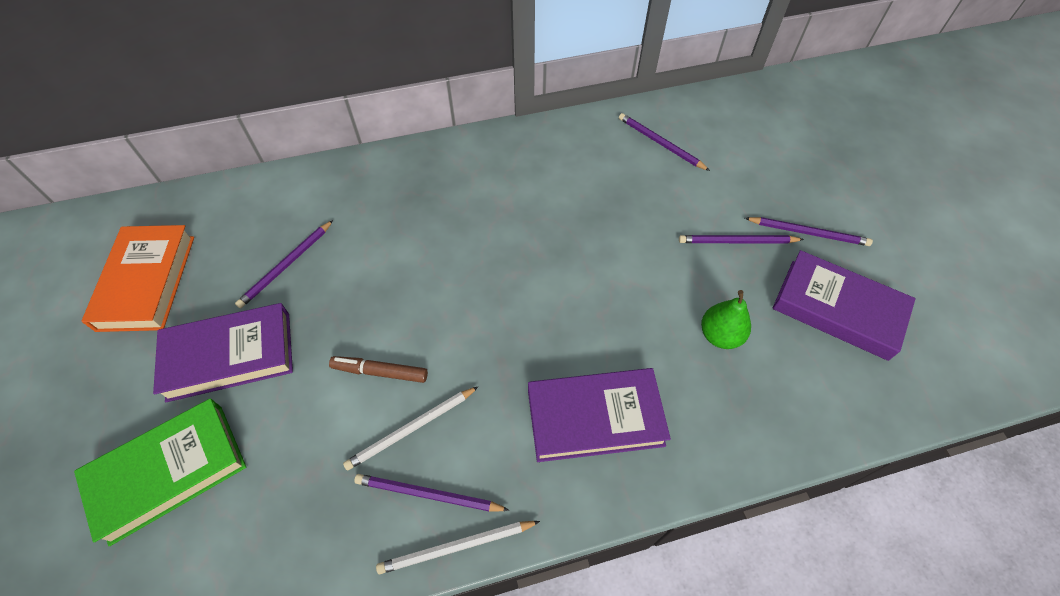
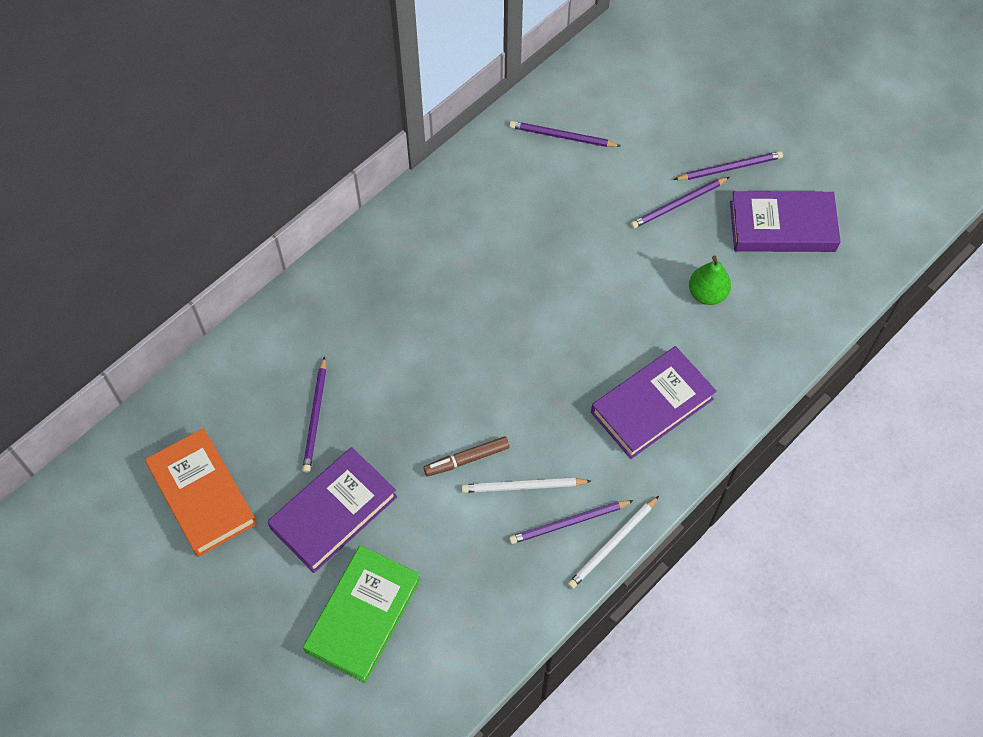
camera: 30 degrees left, 5 degrees up
(411, 429) = (523, 486): white pencil -> white pencil turned 60 degrees clockwise

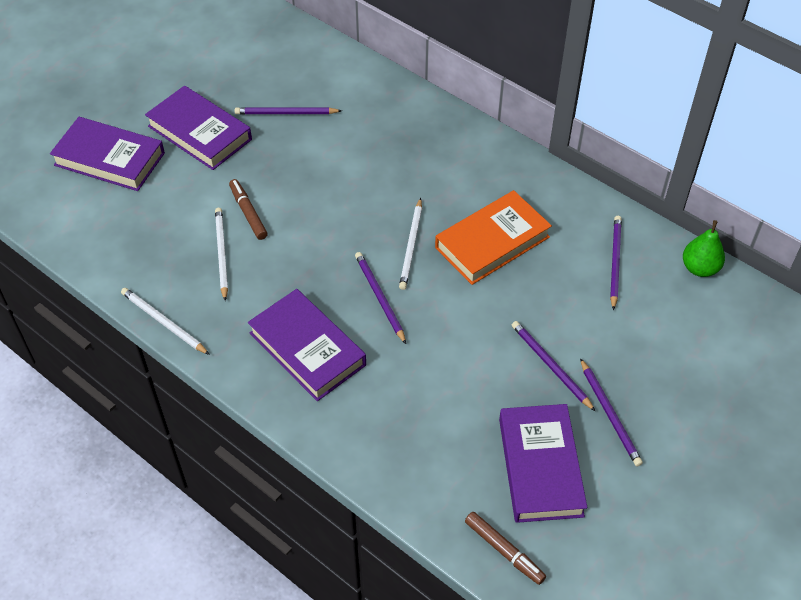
camera: 85 degrees right, 10 degrees down
(202, 495) = (216, 57): orange book -> orange book (492, 242)
(363, 615) = (109, 159): green book -> purple book
(528, 304) = (411, 246): none -> white pencil
(568, 523) = (185, 288): purple pencil -> purple pencil (379, 297)
(707, 294) = (442, 394): green pear -> green pear (699, 268)
(862, 263) = (504, 551): none -> brown marker

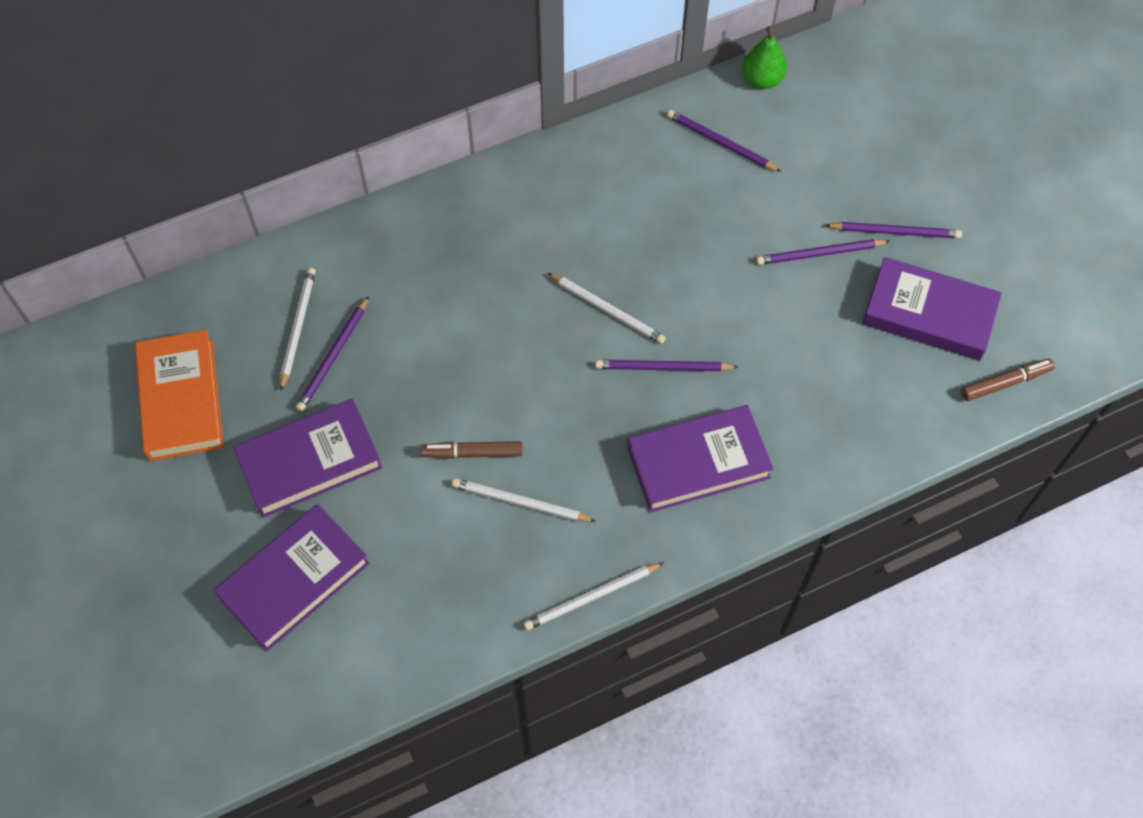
camera: 65 degrees left, 10 degrees up
(298, 87) = (298, 327): none -> white pencil
(492, 242) = (641, 234): orange book -> orange book (181, 399)

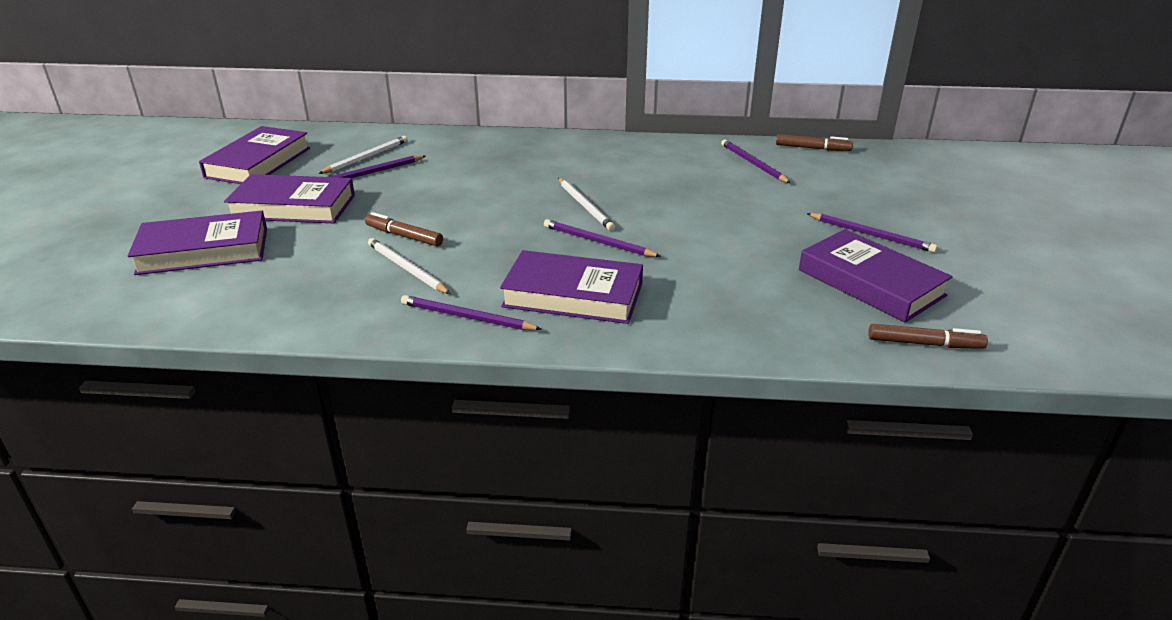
camera: 30 degrees right, 30 degrees down
(181, 399) = (258, 163): orange book -> purple book
(591, 597) = (395, 335): white pencil -> none
(762, 80) = (812, 148): green pear -> brown marker
(819, 254) = (790, 227): purple pencil -> purple pencil (467, 317)

